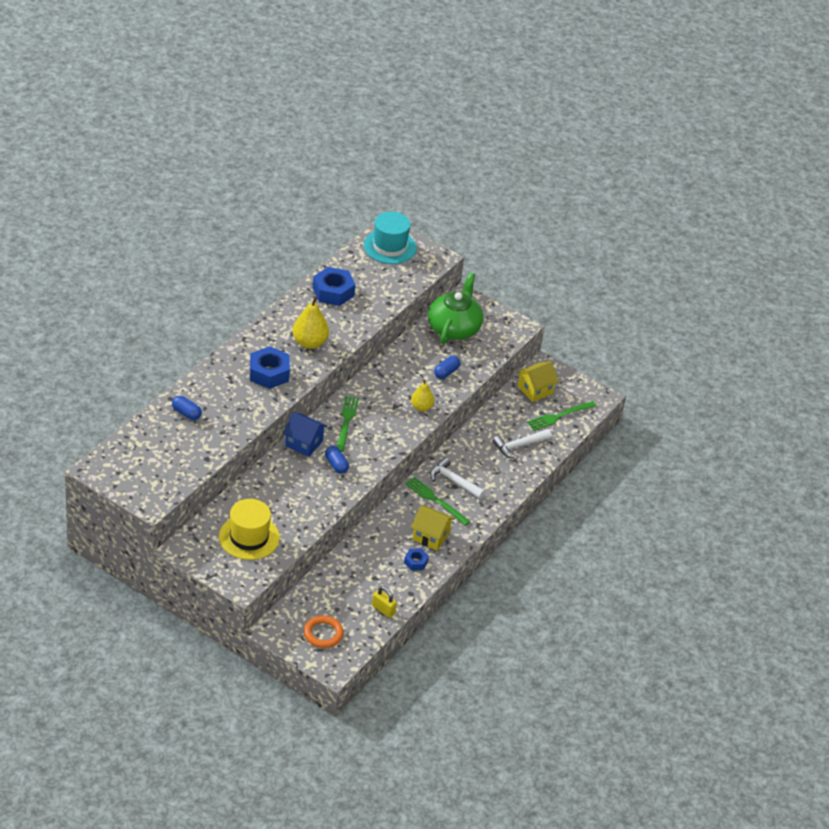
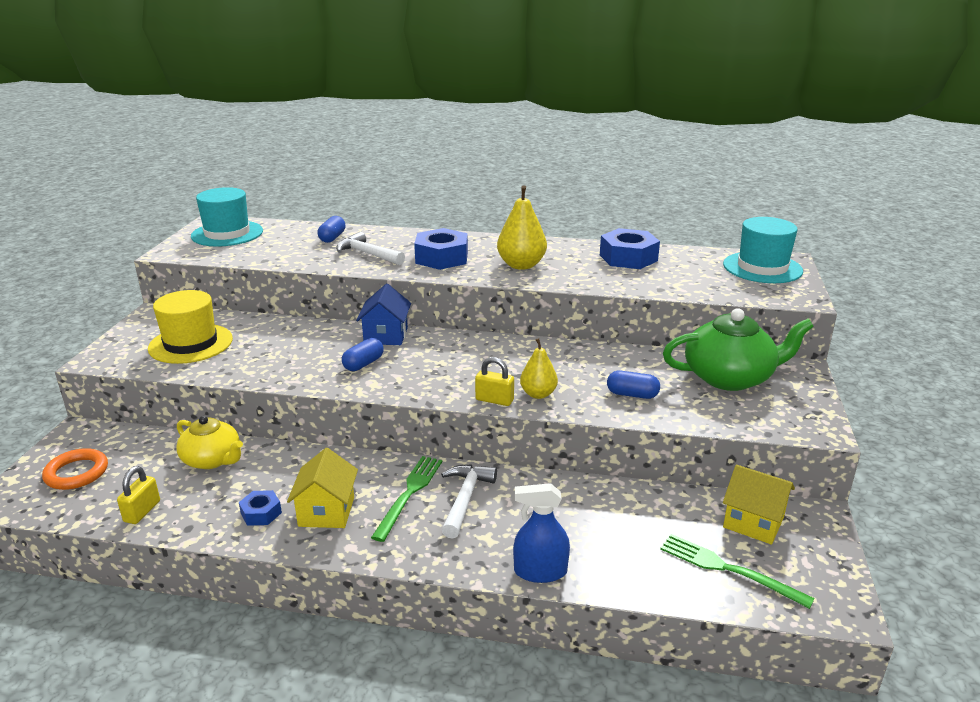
camera: 70 degrees right, 15 degrees down
(131, 466) = (227, 233): none -> turquoise hat
(346, 421) = (452, 351): green fork -> none
(348, 572) = (212, 460): none -> yellow teapot
(416, 426) = (494, 400): none -> yellow padlock
(519, 446) = (607, 544): white hammer -> white hammer (368, 254)
(523, 476) = (540, 571): none -> blue spray bottle

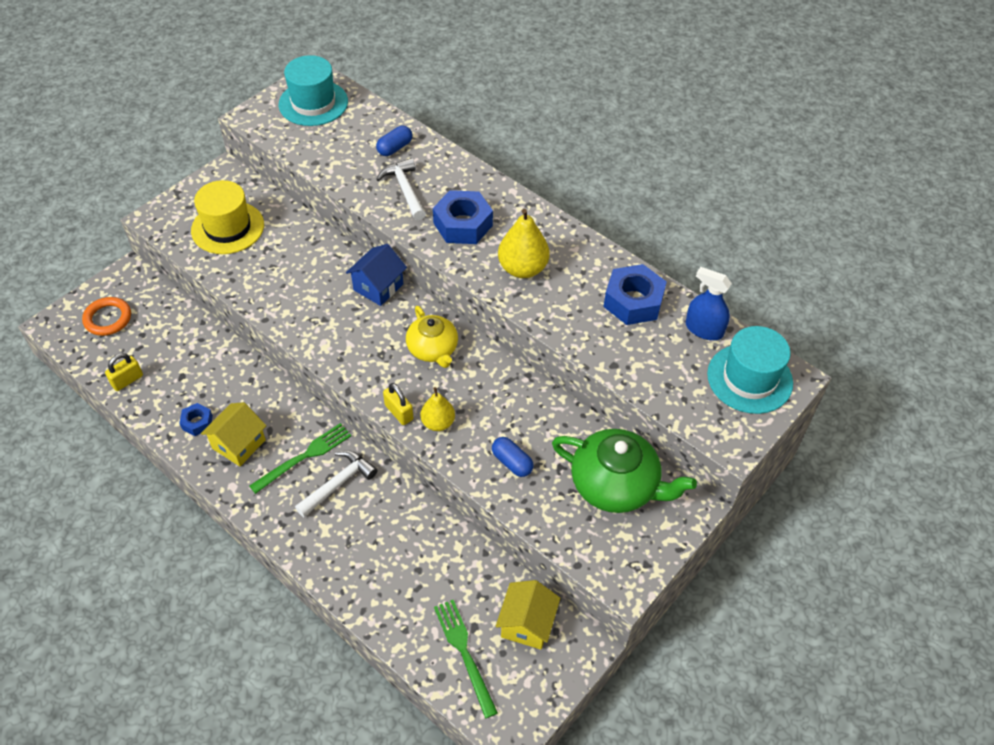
camera: 30 degrees right, 25 degrees up
(212, 460) = (198, 350): yellow teapot -> yellow teapot (433, 349)
(363, 364) = (335, 317): blue capsule -> none
(540, 571) = (335, 578): blue spray bottle -> blue spray bottle (704, 329)
(753, 522) = (527, 624): yellow house -> yellow house turned 45 degrees clockwise

